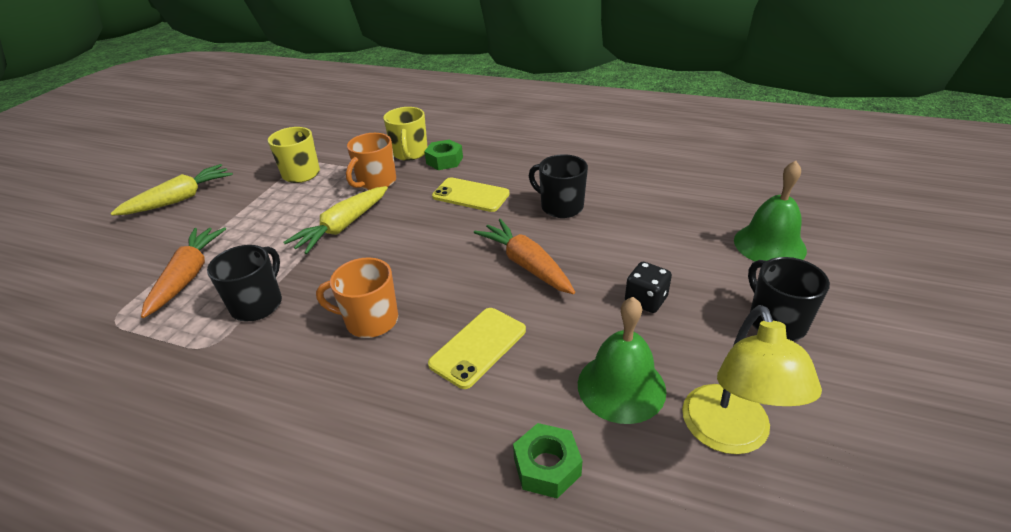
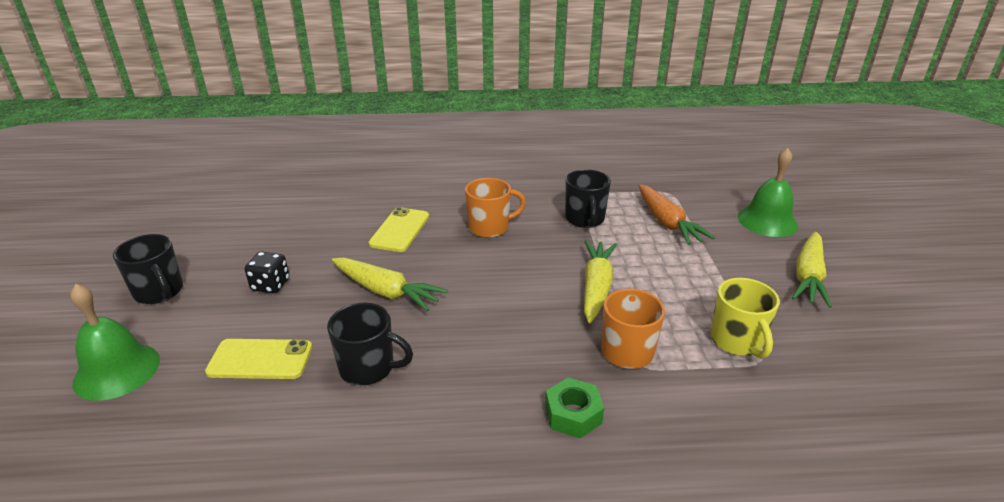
camera: 155 degrees right, 5 degrees down
(410, 153) = (639, 417): yellow mug -> none
(470, 195) = (490, 359): yellow phone -> yellow phone (260, 359)
(526, 265) = (386, 291): orange carrot -> yellow carrot
(547, 466) = (336, 194): green nut -> none
(621, 387) = (294, 230): green bell -> green bell (767, 221)
(730, 435) = (227, 224): yellow lamp -> none

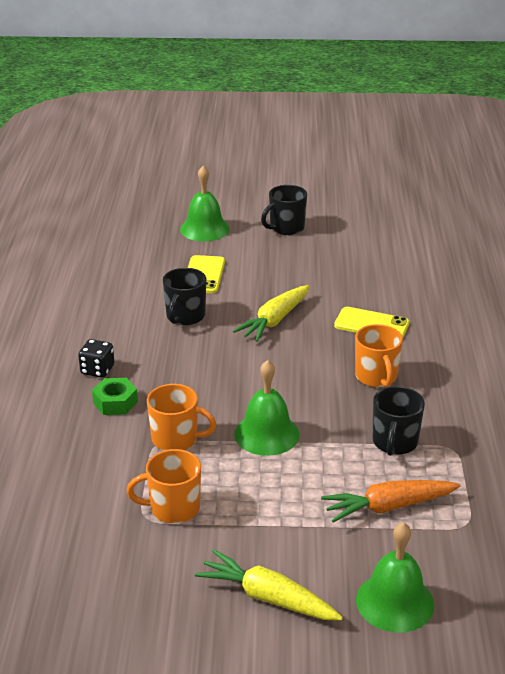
camera: 95 degrees right, 0 degrees up
(270, 285) = (289, 269): black dice -> black dice (97, 370)
(585, 219) = (394, 443): black mug -> black mug turned 75 degrees counterclockwise
(596, 287) = (267, 434): yellow carrot -> green bell
(737, 341) = (173, 508): yellow mug -> orange mug

